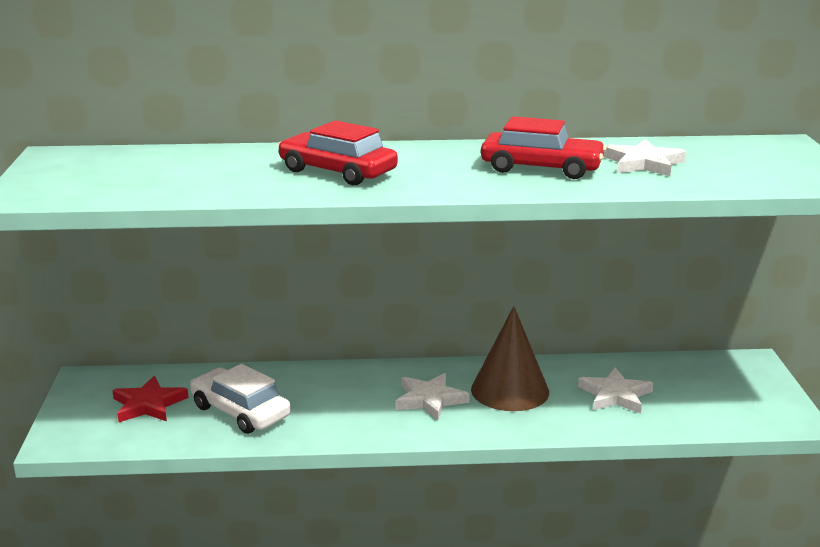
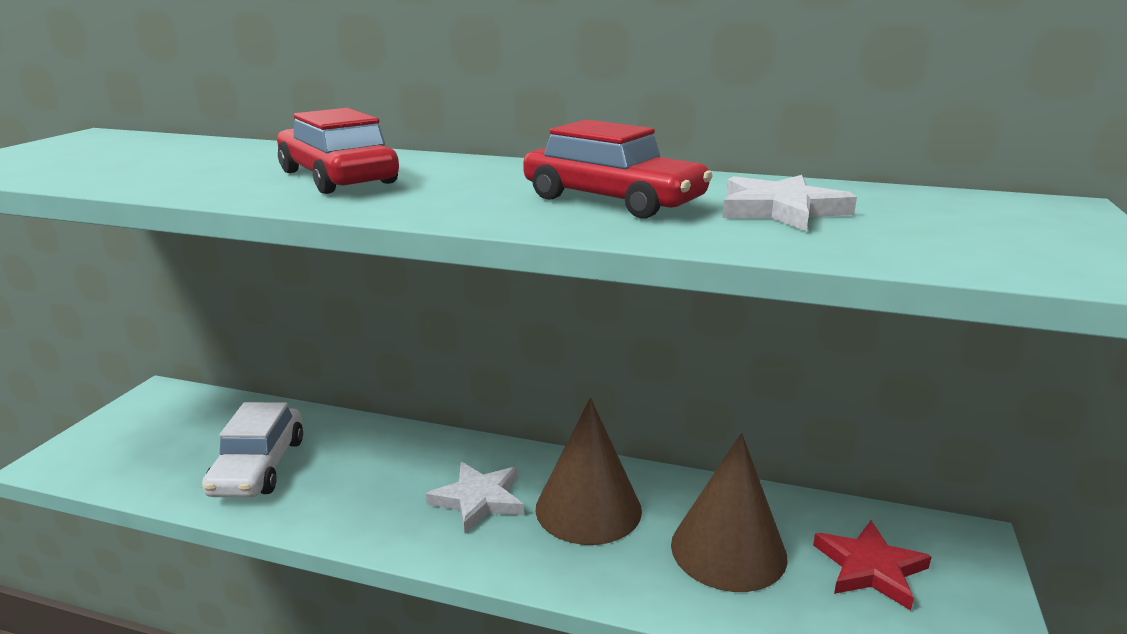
camera: 20 degrees right, 0 degrees up
(148, 404) = (180, 436): red star -> red star (870, 568)
(240, 411) = (258, 466): white car -> white car turned 150 degrees counterclockwise
(615, 395) = (728, 550): white star -> brown cone

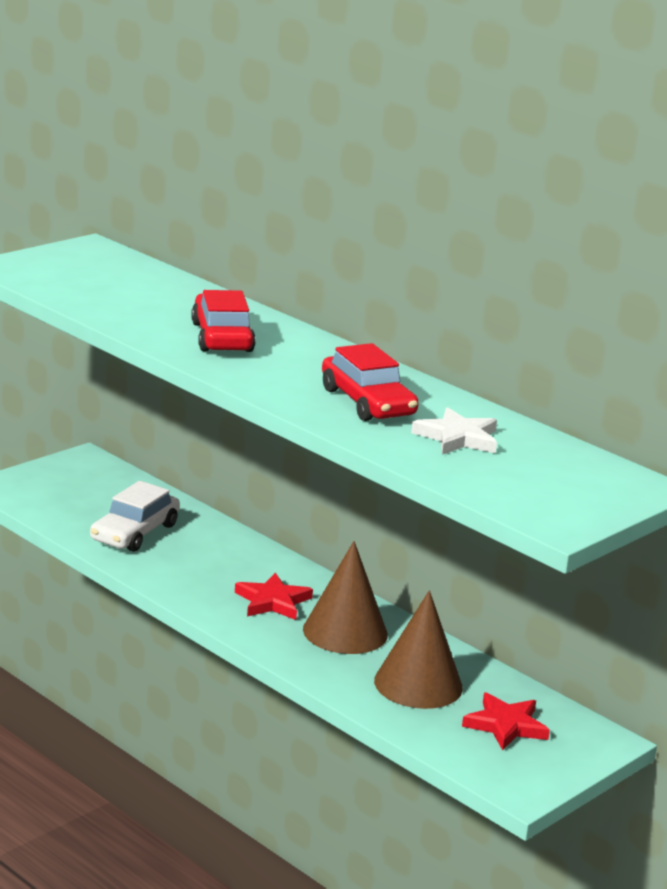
camera: 25 degrees right, 0 degrees up
(478, 499) = (272, 601): white star -> red star

